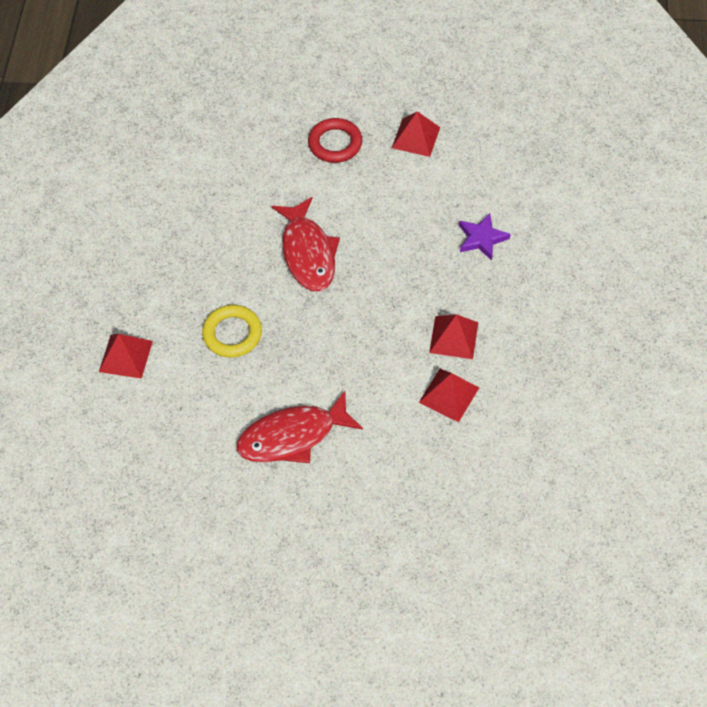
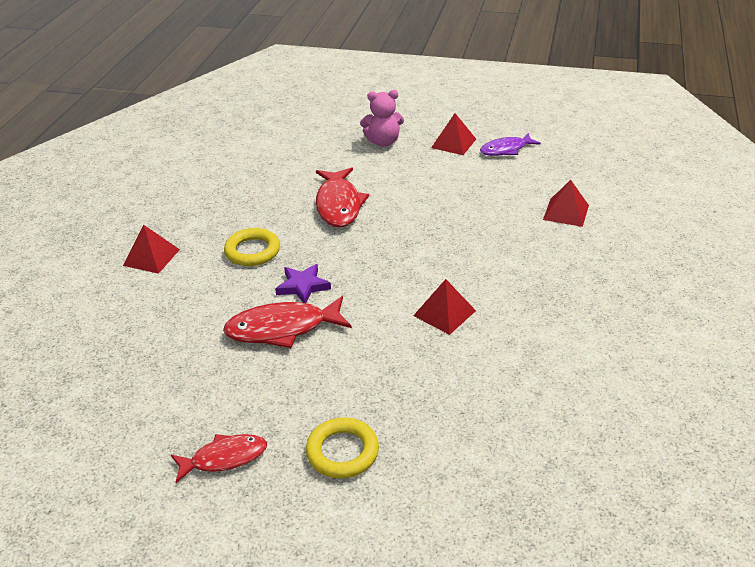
camera: 10 degrees right, 20 degrees down
(280, 596) = (224, 458): none -> red fish
(335, 143) = (383, 142): red ring -> pink teddy bear
(386, 573) = (342, 452): none -> yellow ring
(454, 337) = (458, 272): red pyramid -> red pyramid (566, 212)
(476, 142) = (506, 149): none -> purple fish
(481, 238) = (499, 208): purple star -> purple star (303, 286)

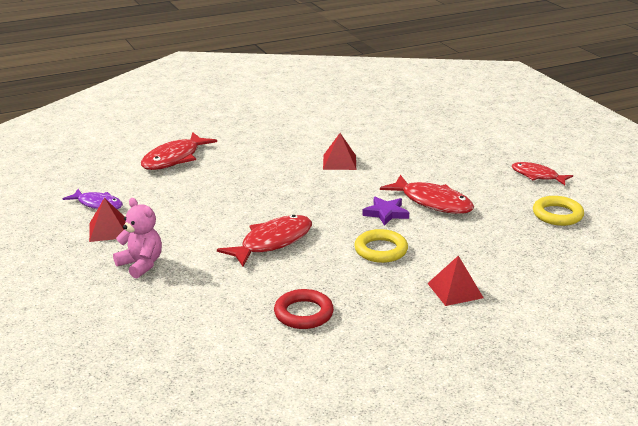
camera: 130 degrees left, 10 degrees down
(232, 180) = (303, 313): none -> red ring
(342, 452) = (479, 151): yellow ring -> yellow ring (557, 215)
(566, 212) = (174, 158): red pyramid -> red fish

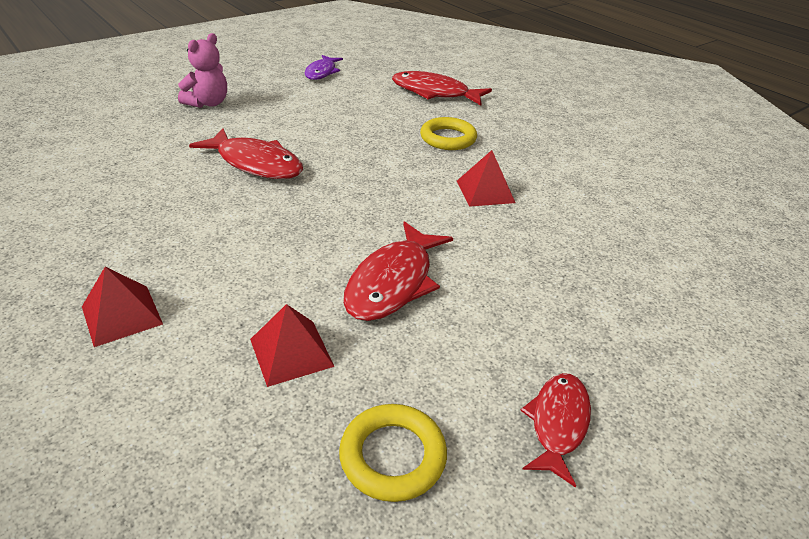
camera: 75 degrees right, 10 degrees up
(108, 230) = (273, 82): red pyramid -> red pyramid (291, 352)
(303, 313) = (94, 196): red ring -> none
(381, 250) = (239, 241): yellow ring -> yellow ring (448, 138)
(386, 213) = (345, 239): purple star -> none

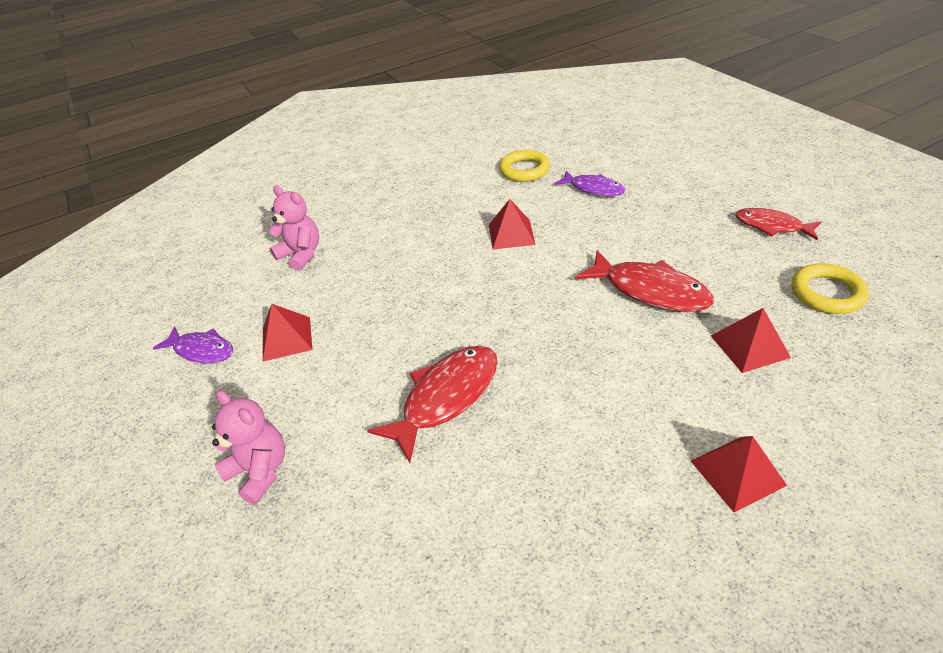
camera: 75 degrees left, 5 degrees up
(331, 98) = (287, 338): none -> red pyramid
(434, 93) = (301, 254): red fish -> pink teddy bear
(448, 138) = (410, 250): yellow ring -> yellow ring (524, 170)
(599, 251) = (593, 189): none -> purple fish

